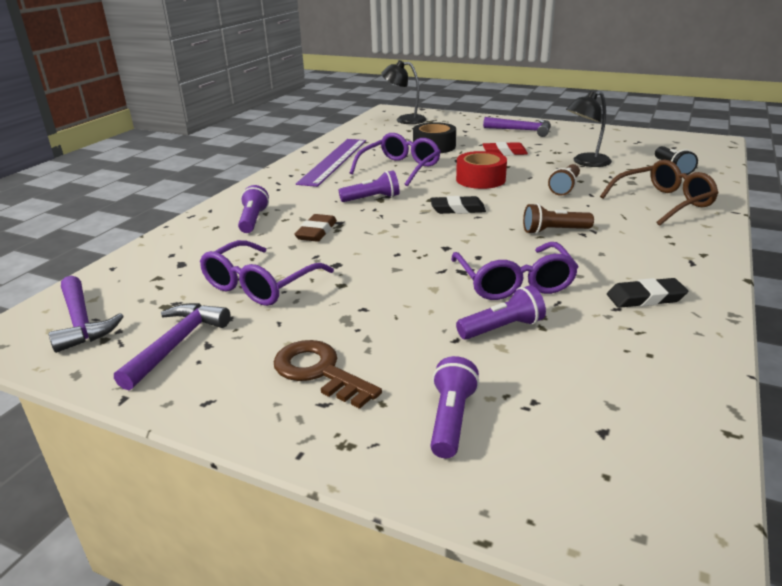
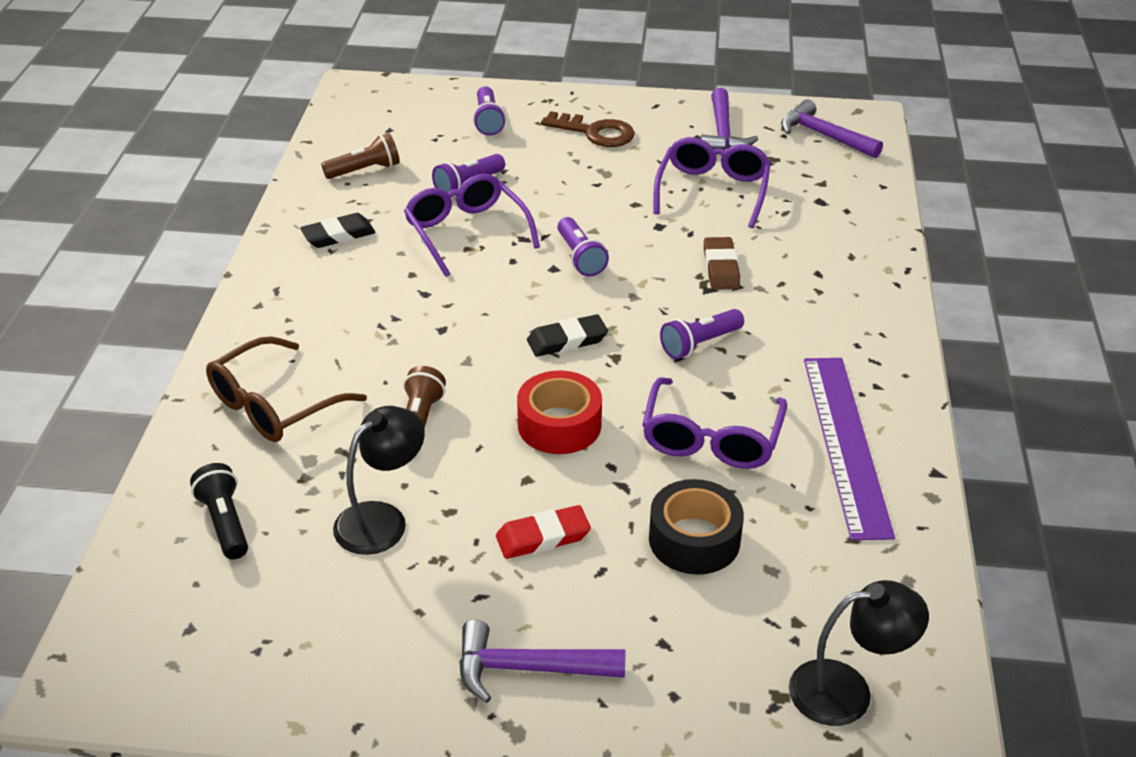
camera: 160 degrees right, 10 degrees up
(253, 220) = (818, 274): purple flashlight -> purple flashlight (580, 257)
(554, 231) = (431, 316): brown flashlight -> brown flashlight (365, 170)

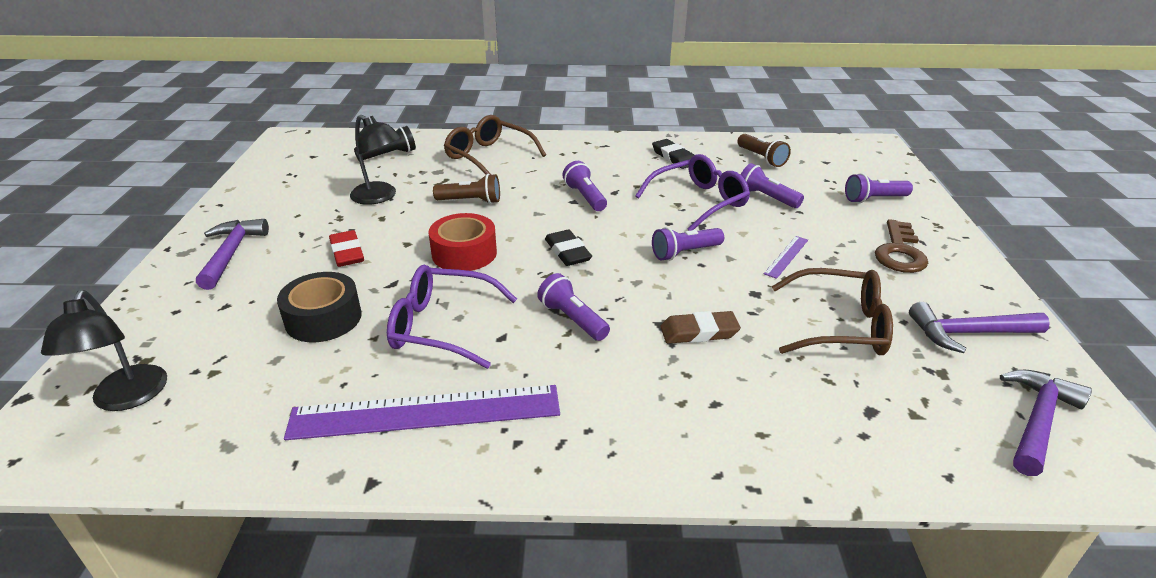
camera: 85 degrees right, 5 degrees down
(433, 318) = (585, 197): none -> purple flashlight
(595, 196) = (786, 256): none -> purple ruler
(712, 191) = (840, 326): purple glasses -> brown glasses

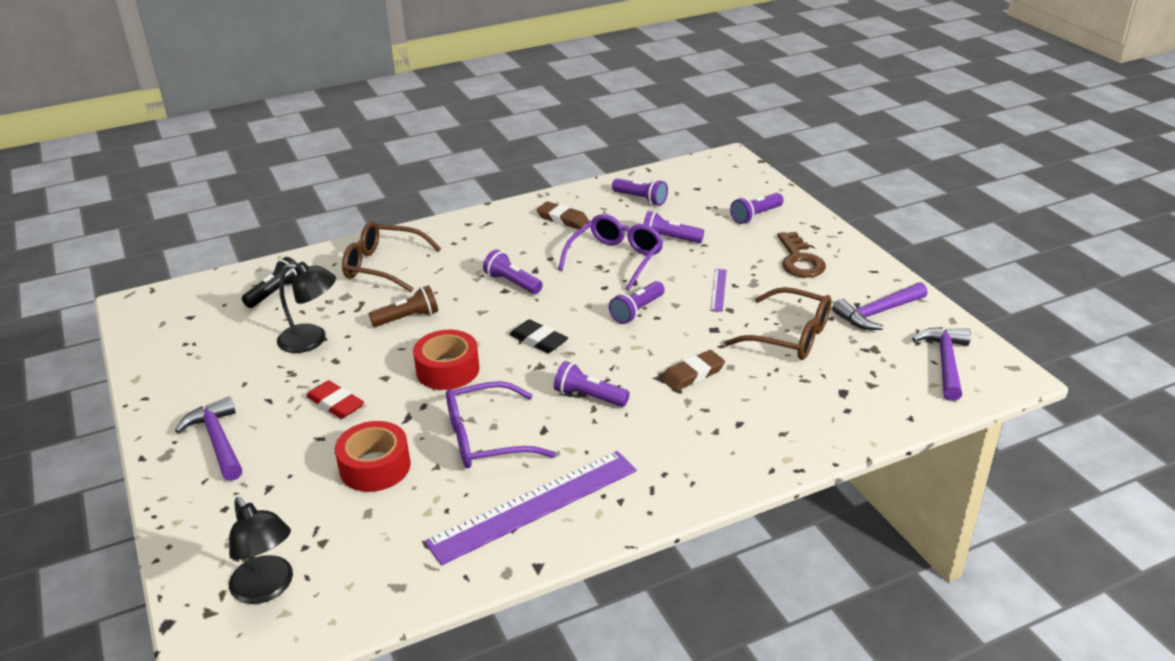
camera: 25 degrees left, 0 degrees up
(323, 318) = (375, 467): black tape -> red tape
(673, 157) = (562, 219): black eraser -> brown eraser
(761, 158) = (641, 199): brown flashlight -> purple flashlight
(840, 326) = (790, 336): brown glasses -> brown glasses turned 45 degrees clockwise

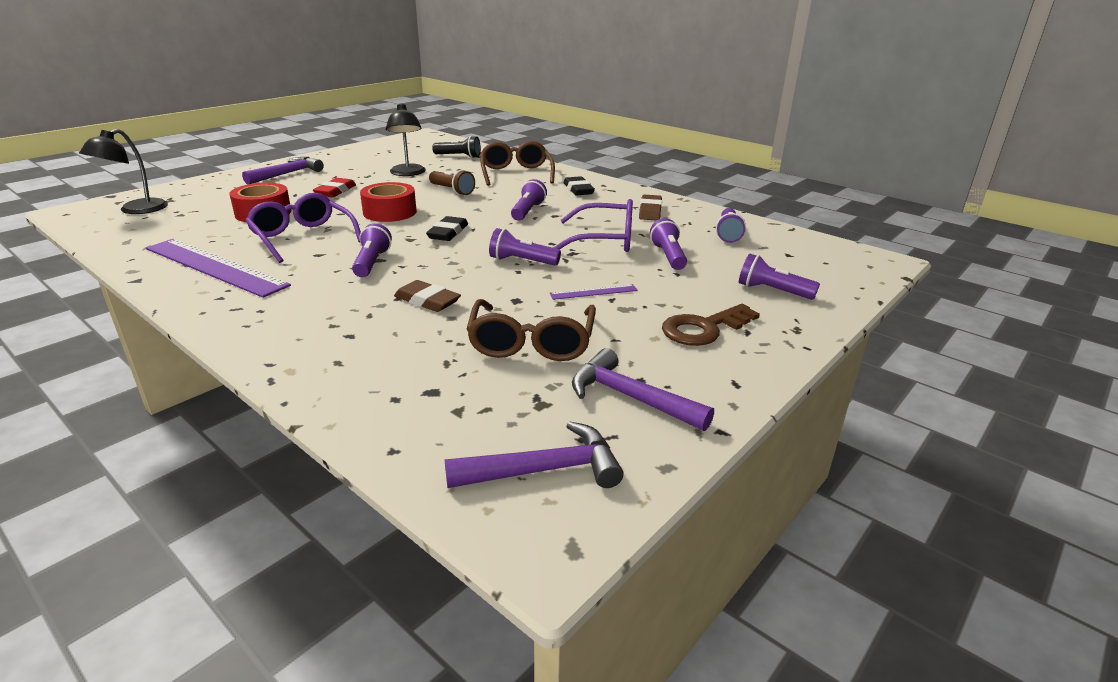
camera: 65 degrees right, 5 degrees down
(471, 240) = (578, 189): none -> black eraser

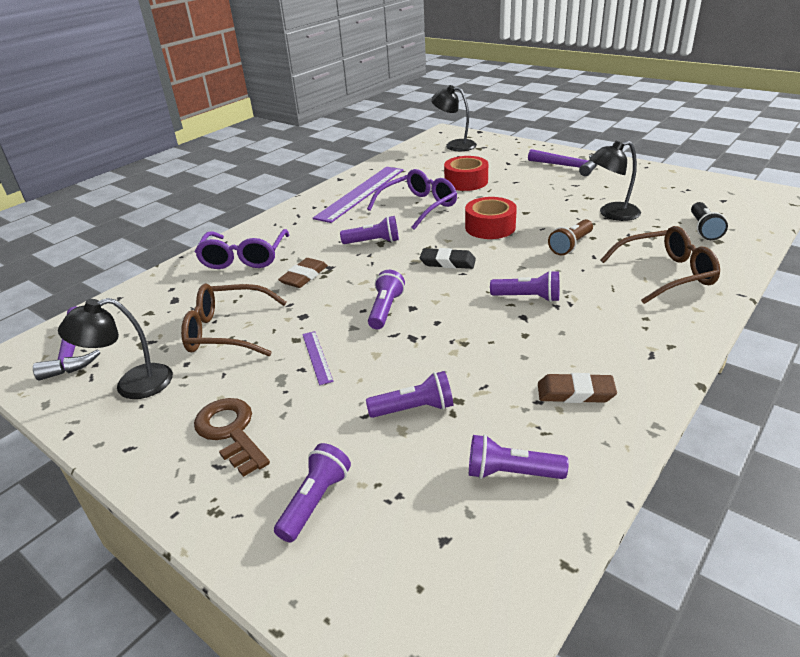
camera: 90 degrees right, 5 degrees up
(335, 191) = (533, 194): red eraser -> none
(578, 189) = (632, 326): black eraser -> none
(605, 240) = (454, 357): purple glasses -> purple glasses (244, 258)
(630, 397) = (132, 385): purple hammer -> black lamp

